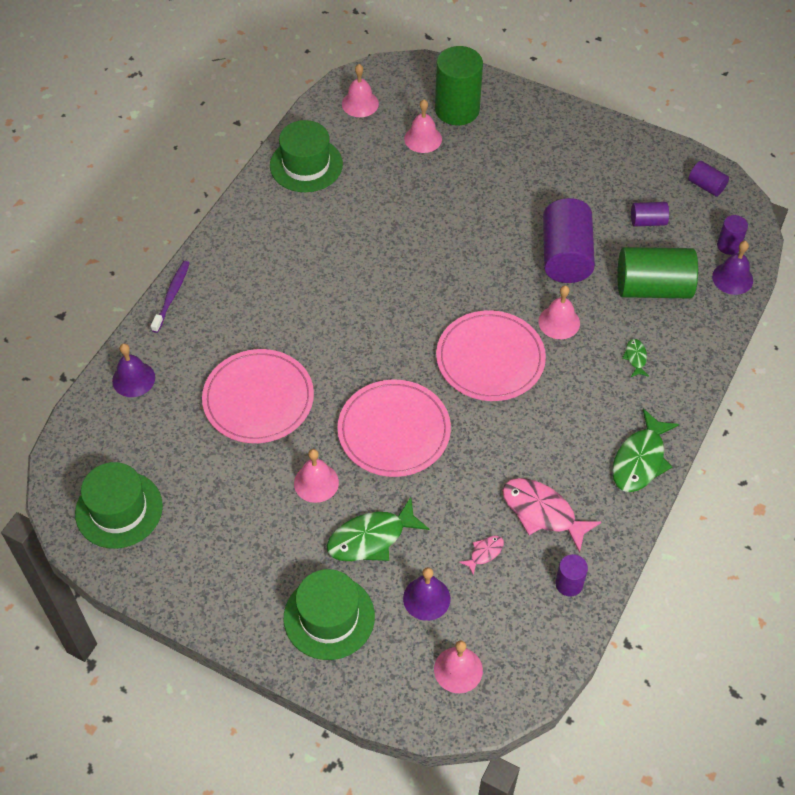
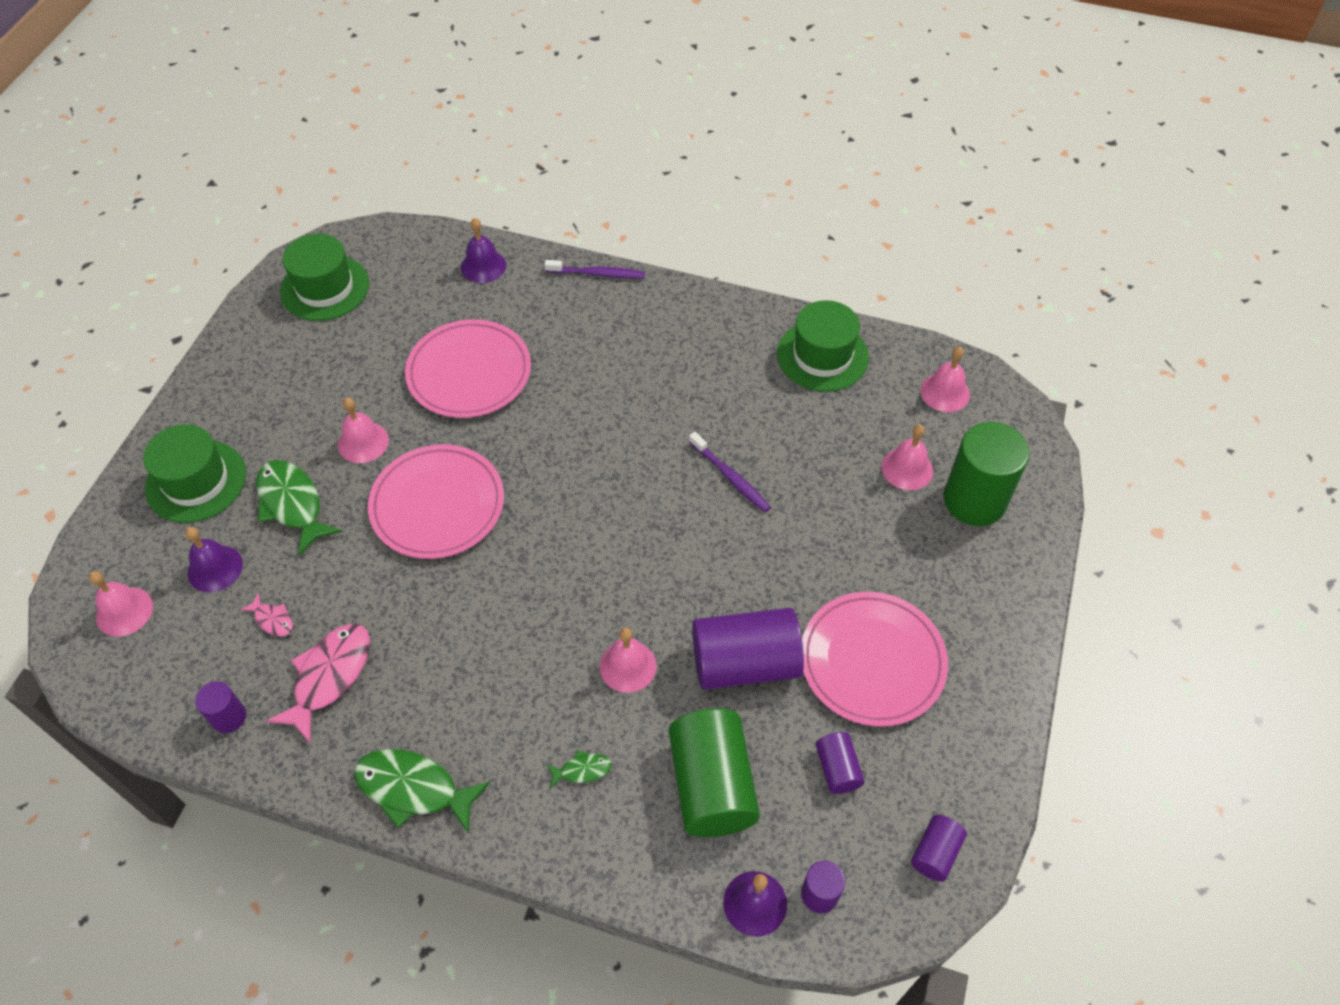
camera: 80 degrees right, 0 degrees up
(408, 239) = (730, 477): none -> purple toothbrush
(490, 359) = (555, 591): pink plate -> pink plate (872, 661)

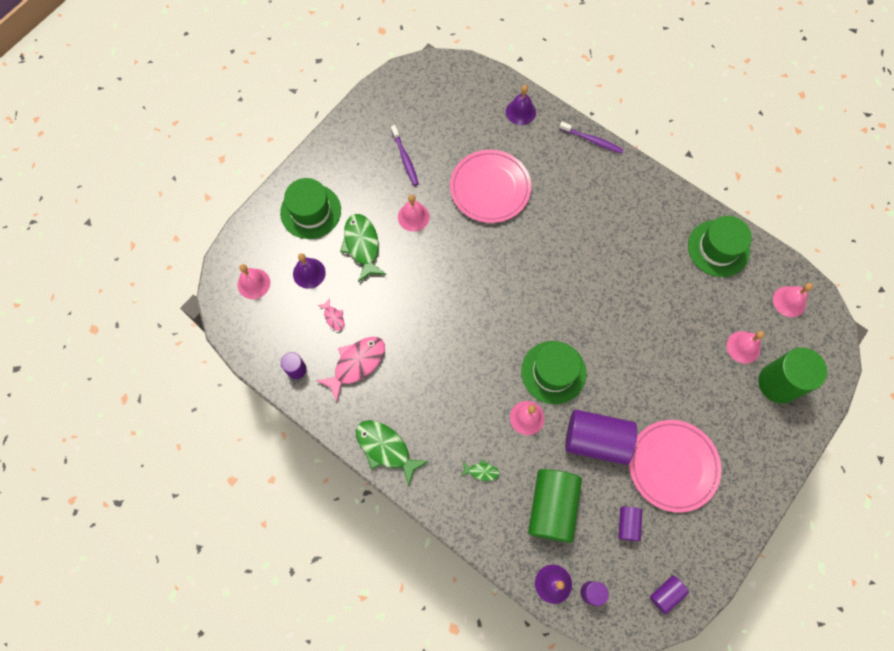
camera: 20 degrees right, 15 degrees up
(325, 288) = (417, 97): green hat -> green hat (553, 372)
(437, 504) = (446, 274): pink plate -> none
(730, 477) = (629, 315): purple toothbrush -> purple toothbrush (405, 158)

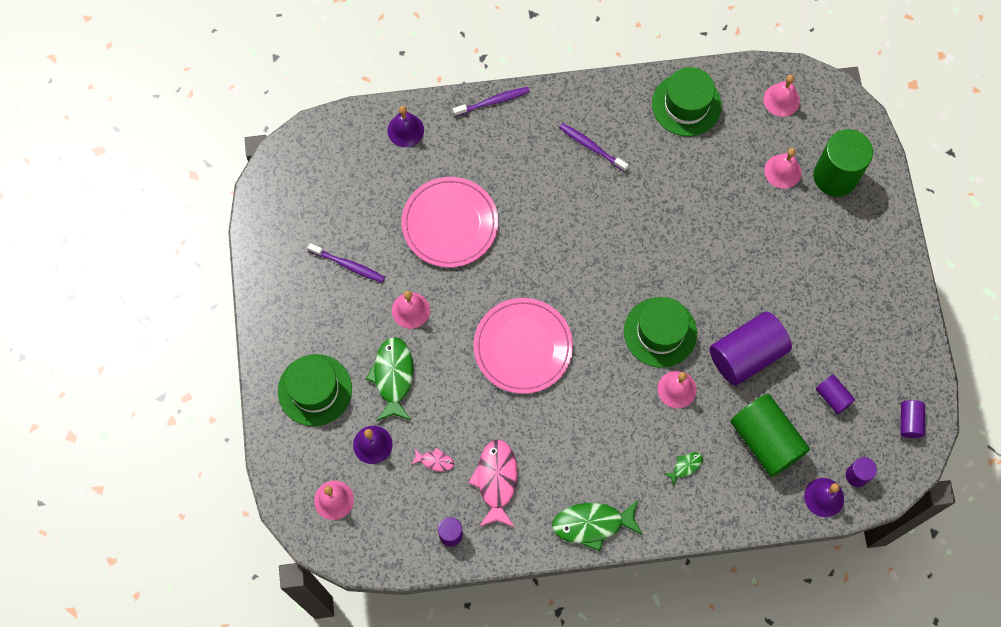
camera: 45 degrees left, 0 degrees up
(362, 245) = (393, 377): green fish -> green fish turned 60 degrees clockwise
(627, 220) = (592, 147): none -> purple toothbrush
(673, 466) = (821, 318): pink plate -> pink plate (523, 347)

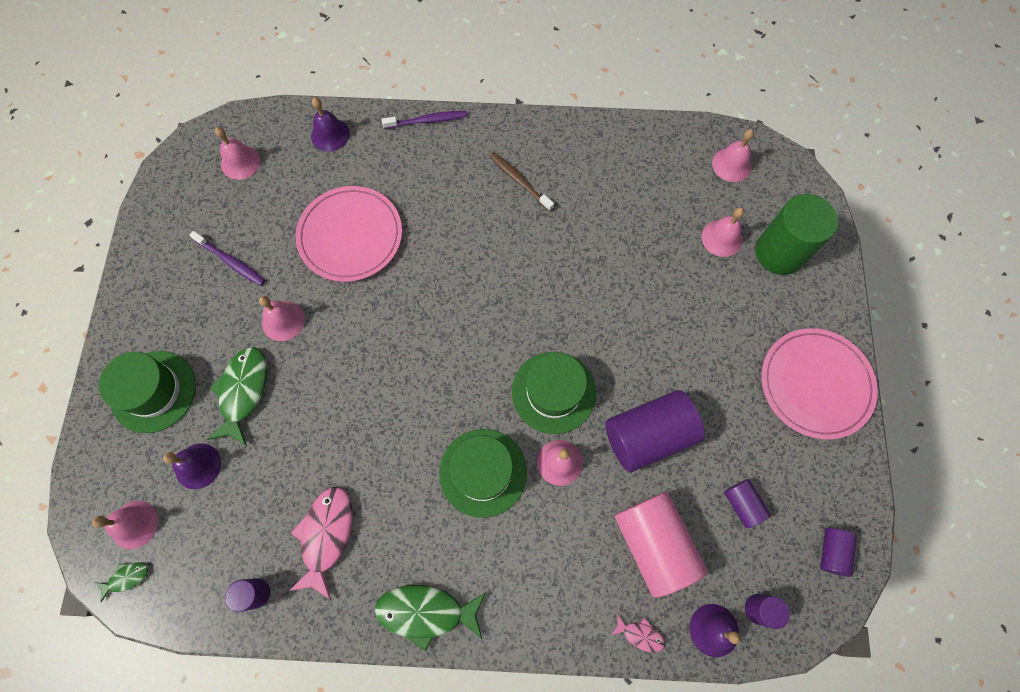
camera: 10 degrees right, 0 degrees up
(329, 170) = (240, 162): none -> pink bell
(435, 461) = (262, 498): pink fish -> pink fish (640, 634)
(523, 347) = (395, 382): pink plate -> pink plate (815, 384)
(592, 147) = (519, 181): purple toothbrush -> brown toothbrush
(685, 466) = (552, 559): green fish -> green fish (126, 578)
(686, 105) = (629, 154): green hat -> green hat (483, 472)
(765, 440) = (653, 543): green cylinder -> pink cylinder

